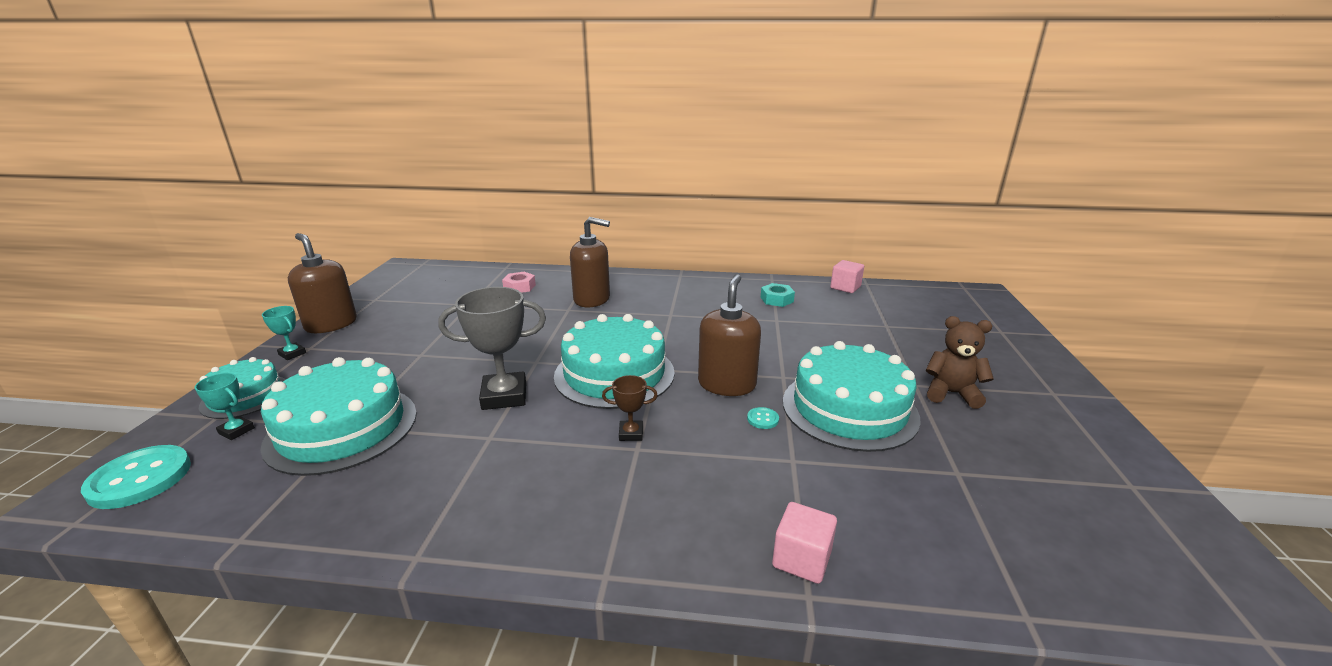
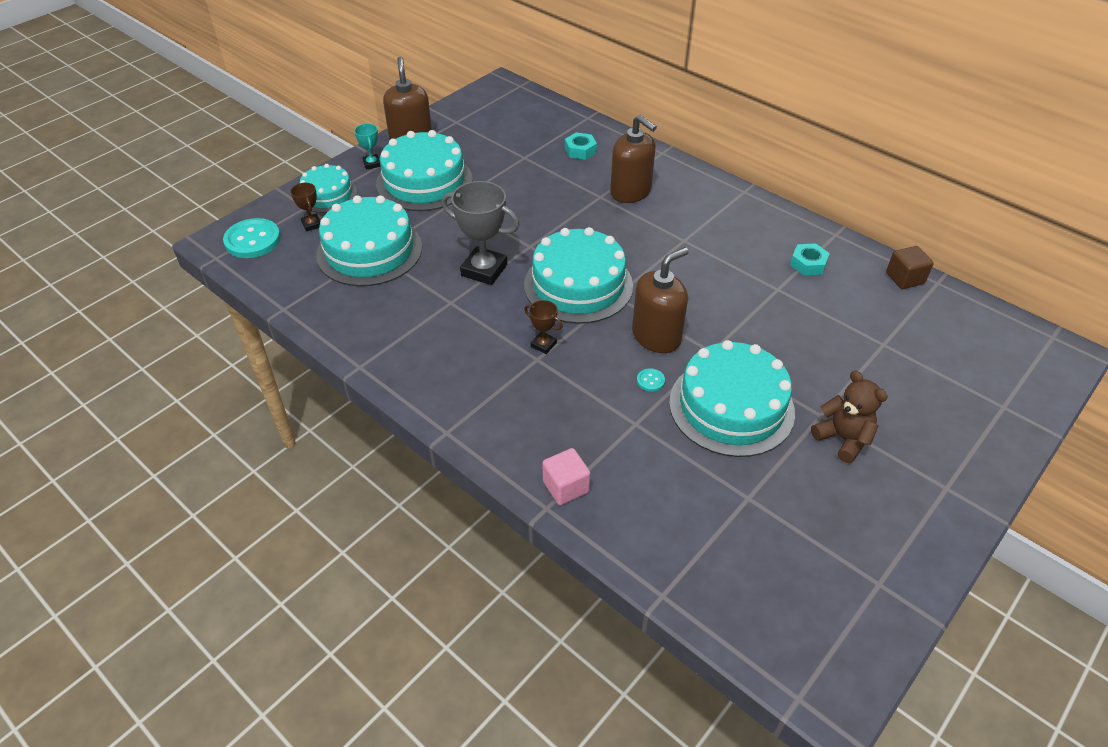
camera: 35 degrees right, 20 degrees up
(236, 431) = (312, 224): turquoise trophy -> brown trophy
(371, 349) = (424, 181): none -> turquoise cake
(519, 287) = (580, 150): pink nut -> turquoise nut
(845, 287) = (904, 278): pink cube -> brown cube

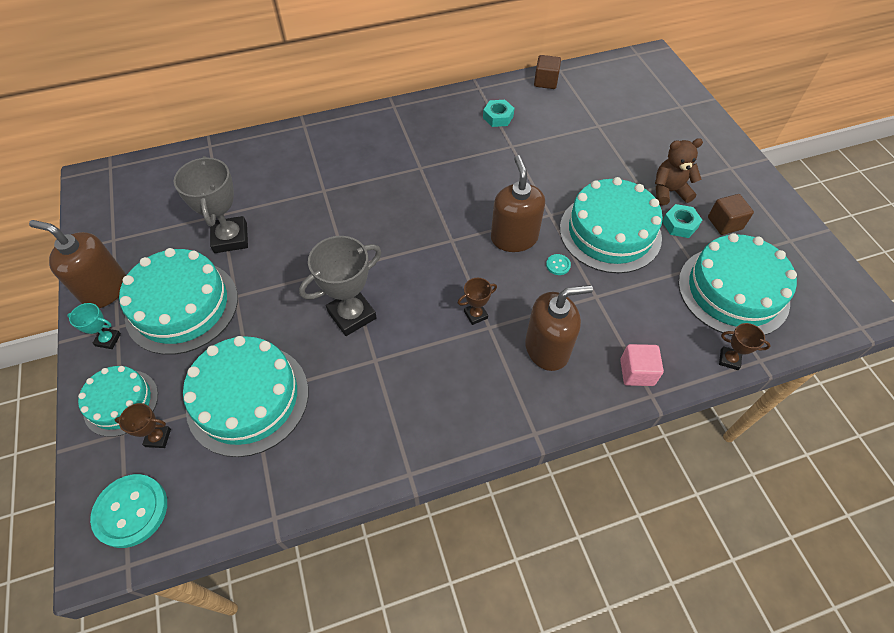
camera: 60 degrees left, 10 degrees up
(505, 173) = (230, 238): none -> grey trophy
(578, 285) = (421, 257): turquoise cake -> turquoise cake (733, 291)
(580, 150) = (250, 172): turquoise nut -> turquoise nut (680, 224)
(631, 192) = (335, 168): brown soap dispenser -> brown soap dispenser (547, 348)
(641, 564) = (729, 359): none -> brown trophy
(843, 506) = (724, 223): none -> brown cube

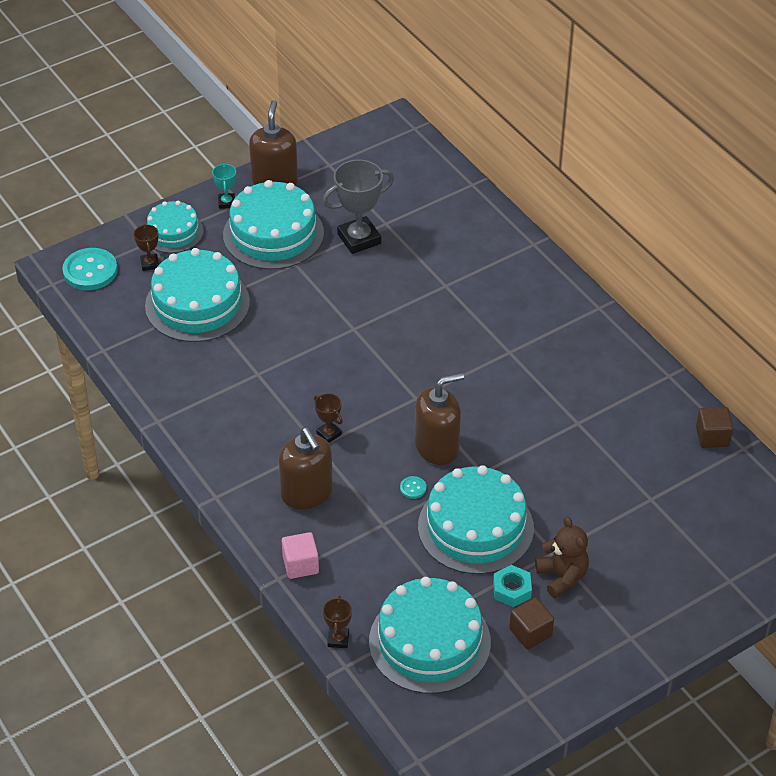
camera: 75 degrees right, 10 degrees down
(352, 315) = (300, 346): grey trophy -> none
(498, 117) = (622, 402): turquoise nut -> none

